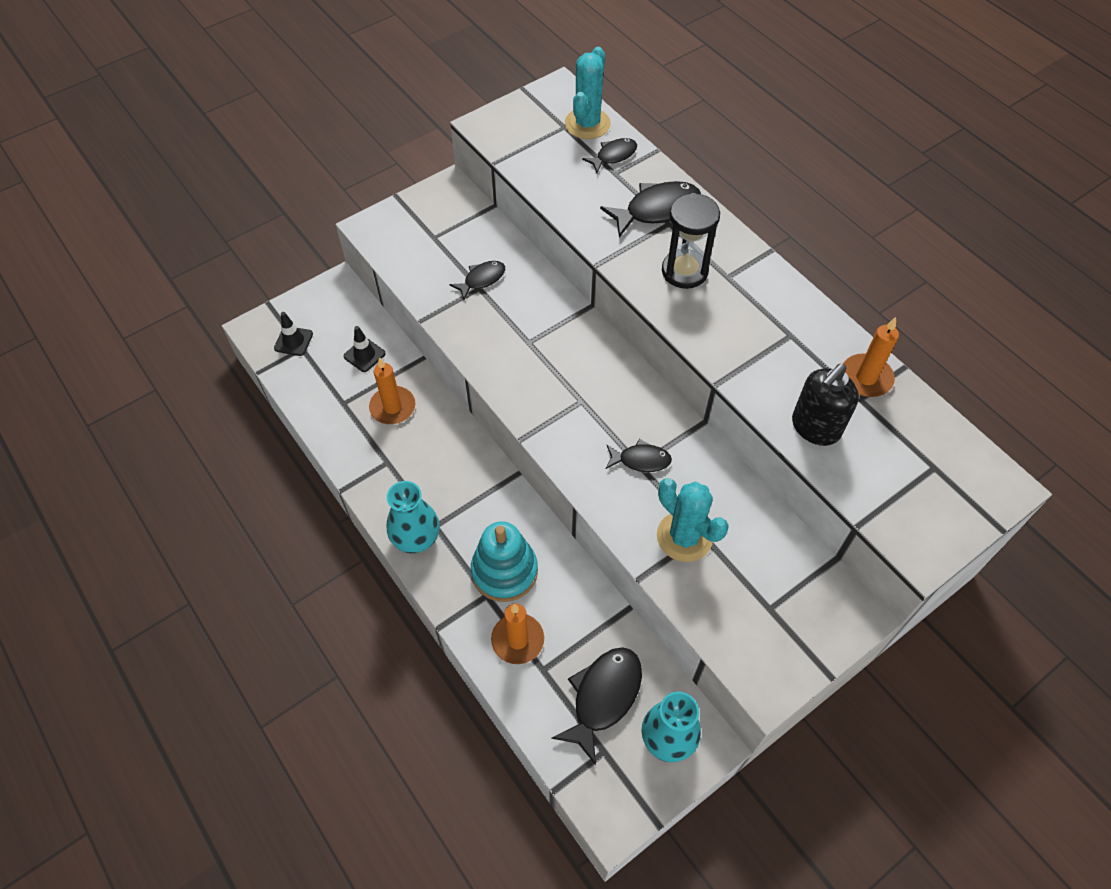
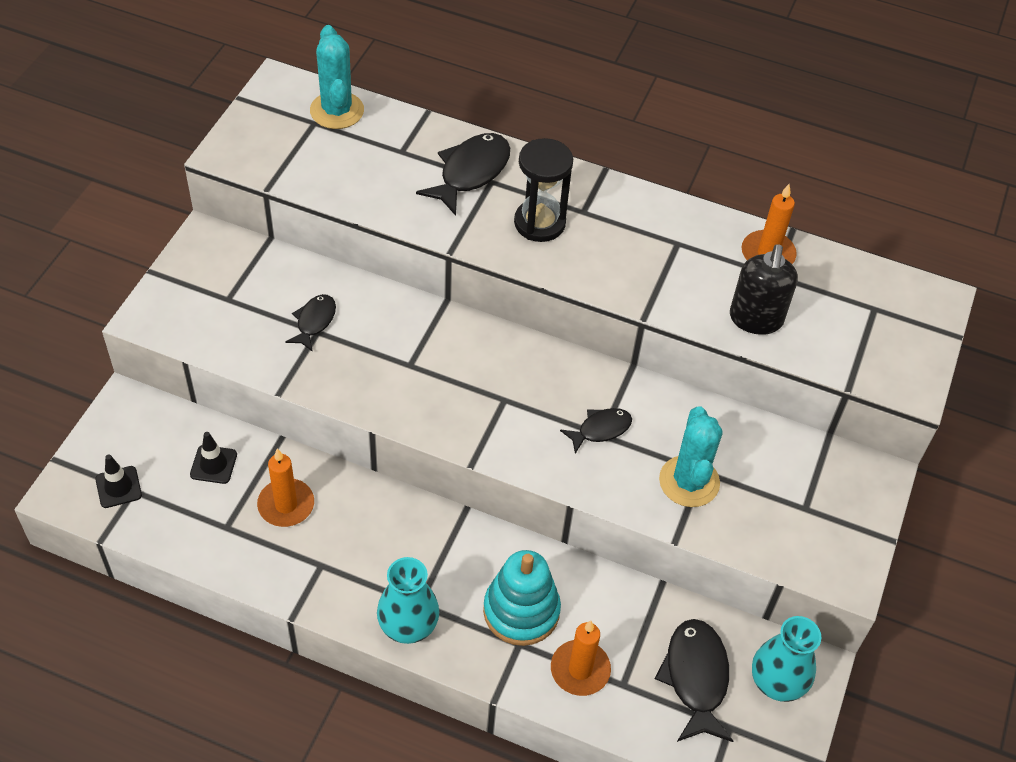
camera: 35 degrees left, 5 degrees down
(613, 156) = (388, 134): black fish -> none
(684, 537) = (689, 481): turquoise cactus -> turquoise cactus turned 75 degrees clockwise

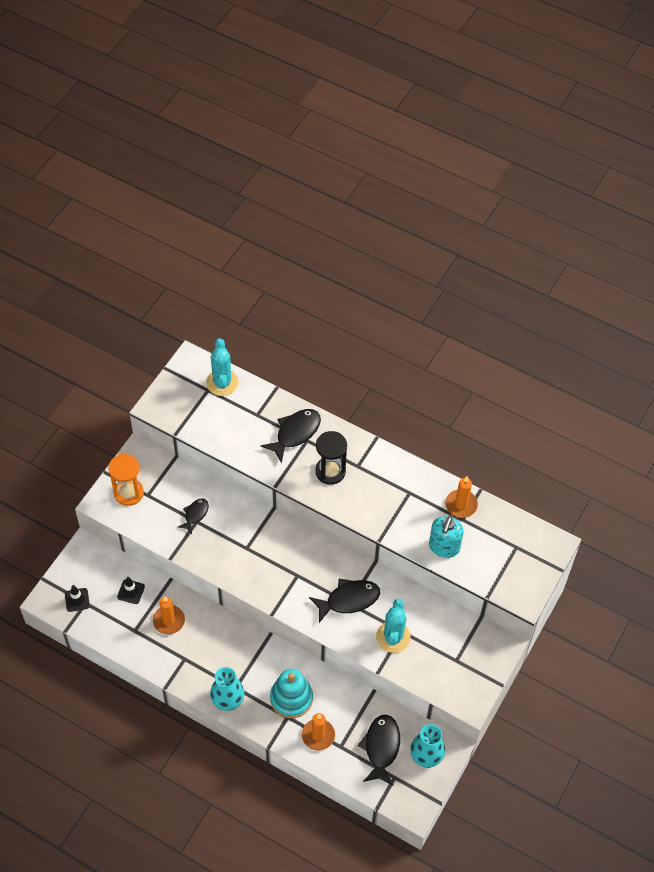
camera: 10 degrees right, 5 degrees up
(195, 298) = (128, 493): none -> orange hourglass
(600, 429) = (349, 600): black fish -> black fish, size x1.68
(755, 319) = (444, 547): black soap dispenser -> turquoise soap dispenser

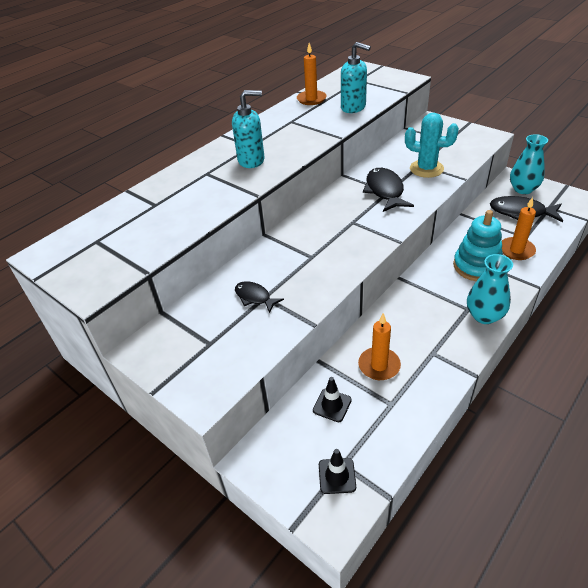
camera: 75 degrees left, 15 degrees down
(128, 493) = (199, 364): orange hourglass -> none
(222, 382) = (93, 229): turquoise cactus -> none
(295, 433) = (194, 180): black fish -> none
(330, 471) = (251, 160): black hourglass -> turquoise soap dispenser

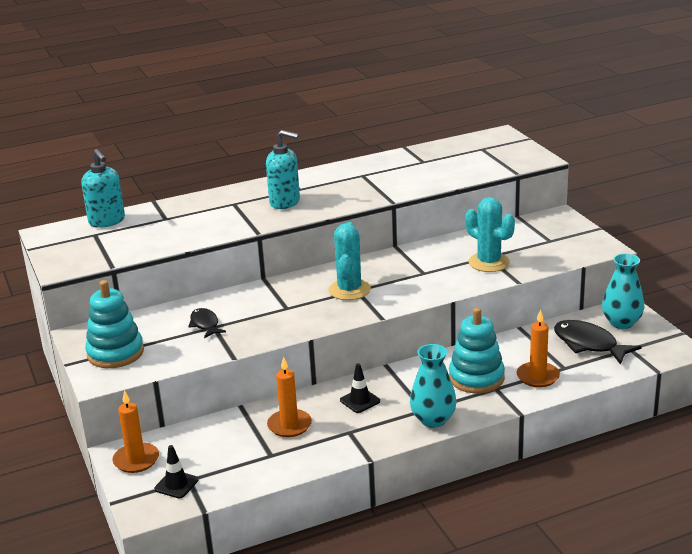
camera: 25 degrees right, 15 degrees down
(194, 360) = (115, 353): none -> turquoise stacking toy
(311, 99) = (408, 158): orange candle -> orange candle (136, 460)
(332, 405) = (219, 439): black traffic cone -> black traffic cone (360, 401)
(347, 223) = (349, 290): none -> turquoise cactus
(353, 107) = (441, 176): turquoise soap dispenser -> turquoise soap dispenser (107, 221)
(385, 191) = (420, 272): black fish -> none

